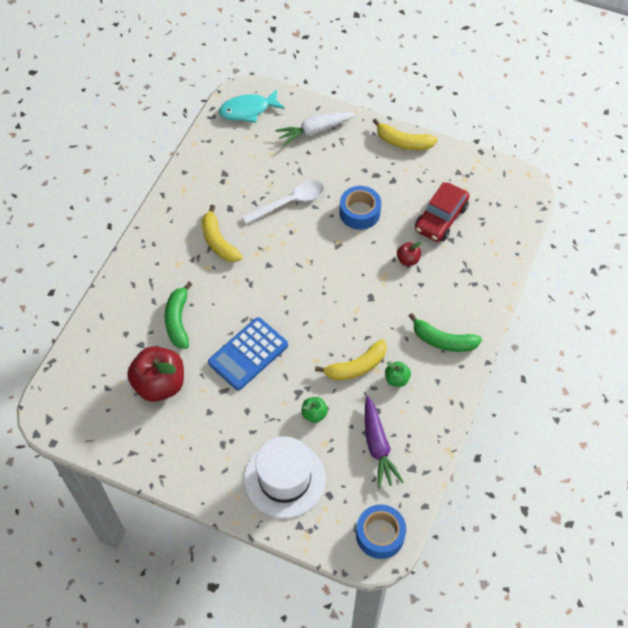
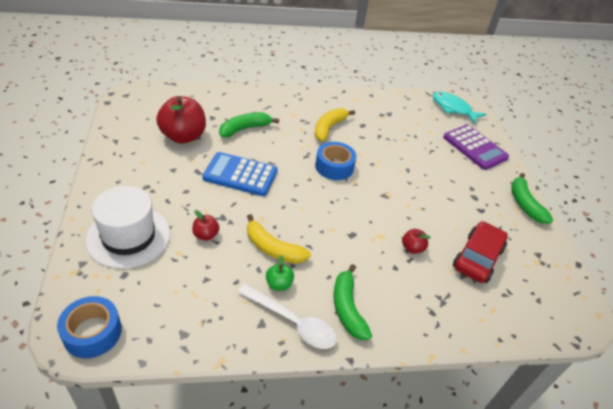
camera: 55 degrees right, 15 degrees down
(289, 202) = (397, 154): white spoon -> white spoon (292, 322)
(314, 131) = (475, 147): white carrot -> purple calculator
(314, 414) = (206, 235): green apple -> red apple
(359, 212) = (428, 199): blue tape -> blue tape (334, 167)
(377, 446) = (195, 295): purple carrot -> none
(403, 142) = (524, 204): yellow banana -> green banana
(441, 218) = (477, 258): red car -> red car turned 120 degrees clockwise

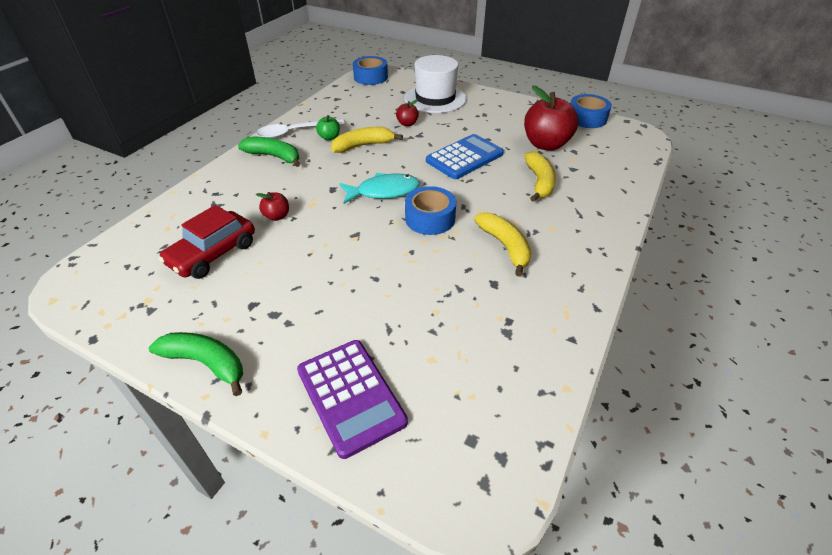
camera: 130 degrees right, 0 degrees up
(116, 123) = (587, 118): none -> blue tape
(245, 129) = (539, 182): green banana -> yellow banana
(453, 108) = (473, 453): turquoise fish -> turquoise fish (384, 191)
(475, 147) = (350, 396): purple calculator -> purple calculator turned 120 degrees counterclockwise
(477, 258) = (213, 254): red car -> red car turned 60 degrees clockwise

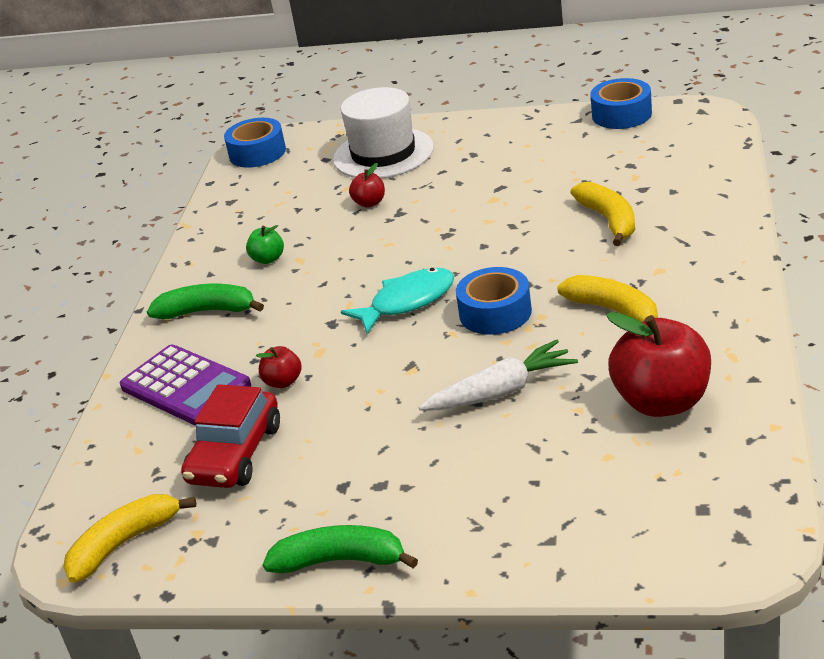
camera: 15 degrees left, 10 degrees down
(295, 132) = (209, 269): white spoon -> none
(350, 396) = (541, 523): purple calculator -> purple calculator (185, 387)
(363, 146) = (329, 253): yellow banana -> yellow banana (124, 543)
(396, 276) = (501, 391): none -> white carrot
(464, 157) = (487, 222): blue calculator -> none
(546, 144) = (587, 168): red apple -> red apple (662, 402)

